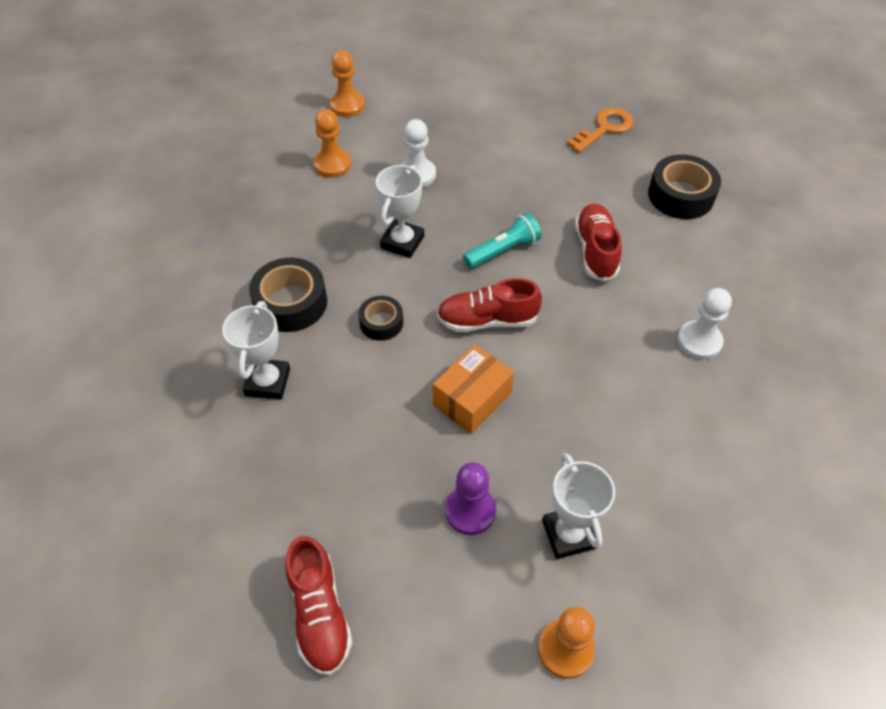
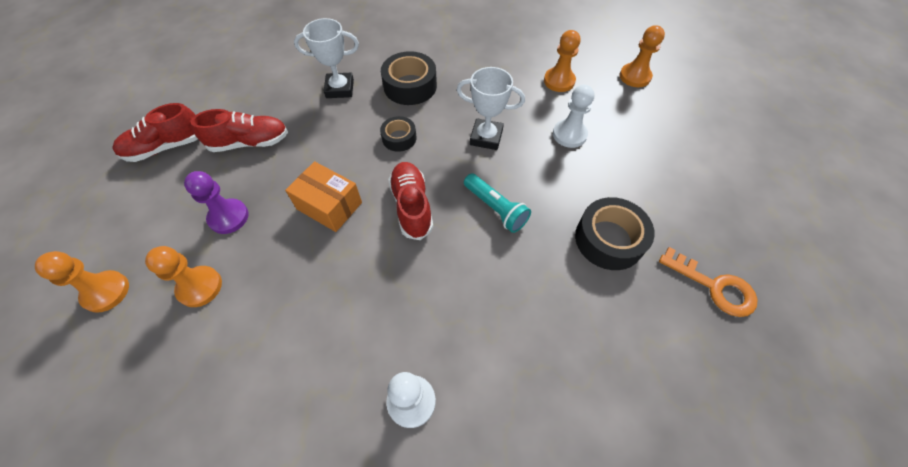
camera: 80 degrees right, 5 degrees up
(568, 534) = (200, 287): white trophy -> orange pawn
(595, 251) = (517, 288): red shoe -> red shoe (250, 142)
(680, 195) = (635, 379): black tape -> black tape (609, 239)

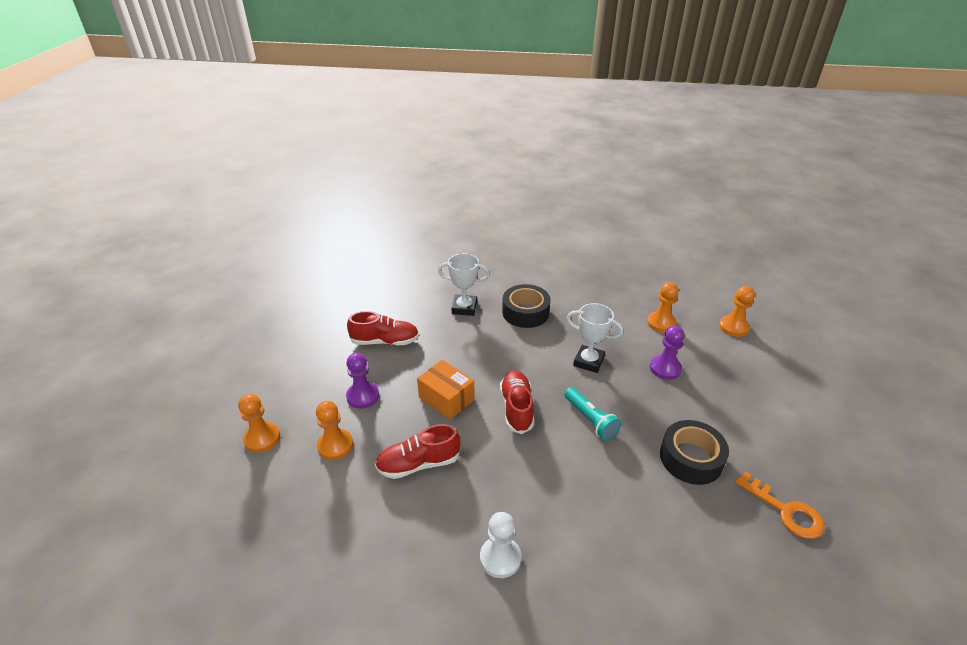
camera: 10 degrees right, 20 degrees down
(166, 147) = (317, 336): red shoe -> red shoe (419, 464)
(399, 138) = (511, 353): black tape -> none
(569, 134) = (665, 368): white pawn -> purple pawn

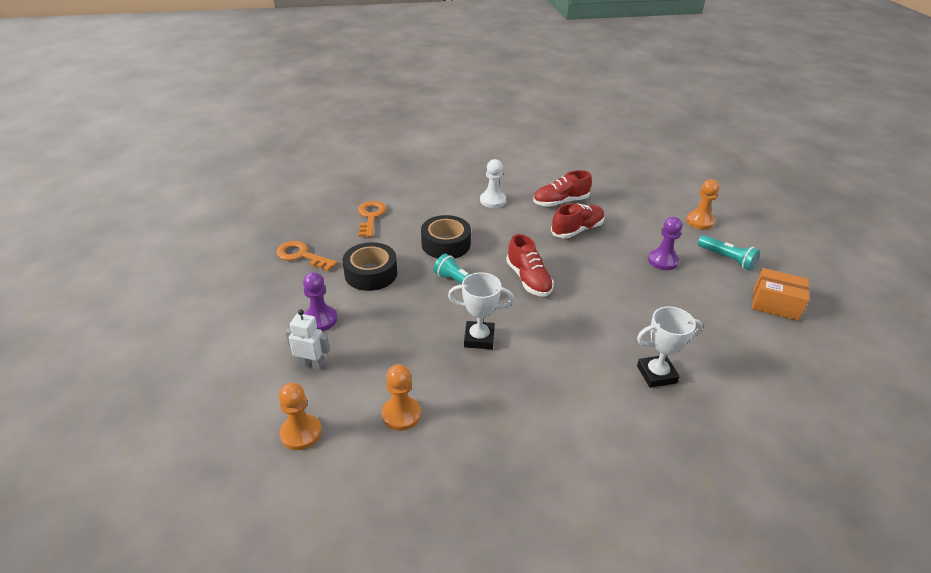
camera: 160 degrees right, 0 degrees up
(297, 383) = (727, 259): none -> turquoise flashlight
(335, 445) = (645, 228): orange pawn -> none
(385, 341) = (699, 311): red shoe -> red shoe (560, 202)
(446, 398) = (593, 274): orange box -> orange box (775, 304)
(525, 312) = (579, 387): black tape -> black tape (446, 244)
(665, 368) = (394, 349): purple pawn -> purple pawn (320, 319)
(697, 571) = (370, 216): none -> orange key
(737, 372) = (311, 364): none -> white robot

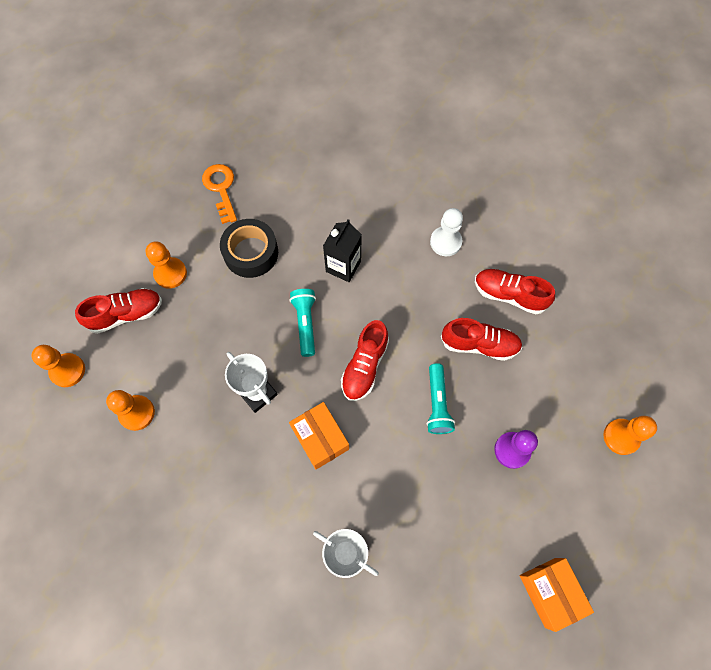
camera: 45 degrees right, 30 degrees up
(311, 364) = (126, 314): white robot -> red shoe
(320, 319) = (170, 273): purple pawn -> orange pawn
(370, 216) = (317, 180): orange key -> none
(446, 244) = (343, 266): black tape -> black carton
(554, 331) = (320, 438): none -> orange box
(727, 259) = (580, 504): turquoise flashlight -> turquoise flashlight (437, 404)

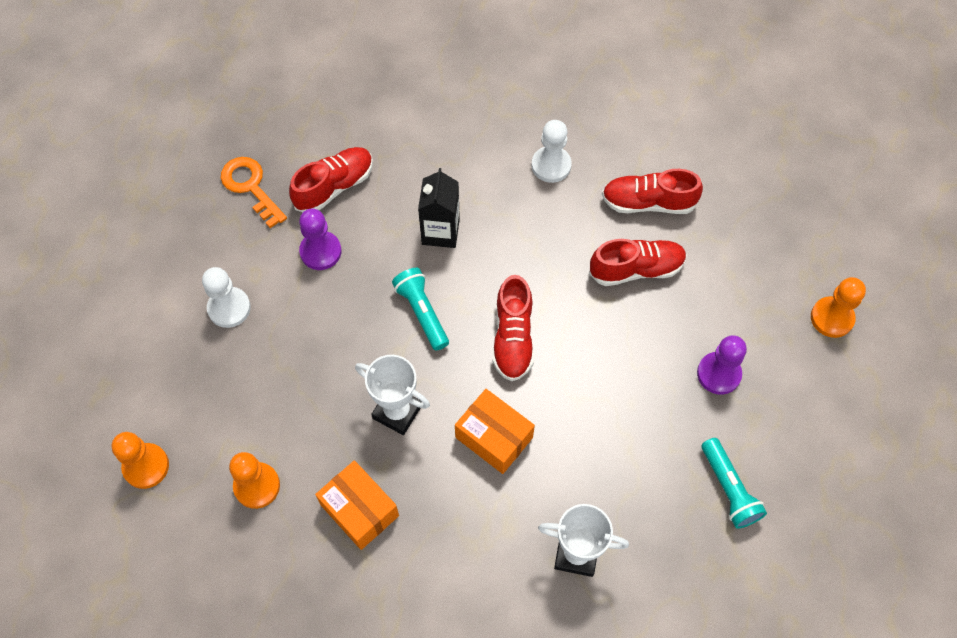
camera: 20 degrees left, 5 degrees down
(126, 314) = (193, 375): red shoe -> red shoe (334, 187)
(170, 273) = (229, 308): orange pawn -> white pawn
(251, 253) = (320, 251): black tape -> purple pawn
(437, 404) = (614, 351): turquoise flashlight -> turquoise flashlight (728, 489)
(550, 592) = (819, 511): orange box -> orange box (359, 510)

